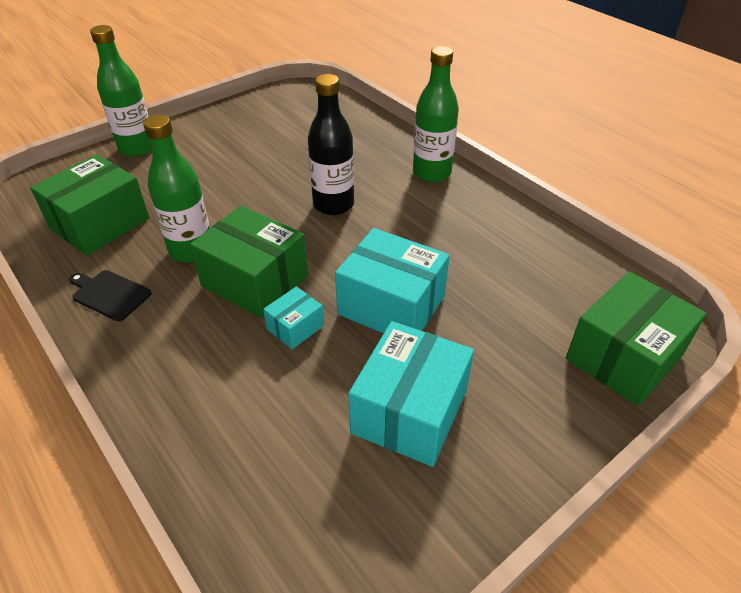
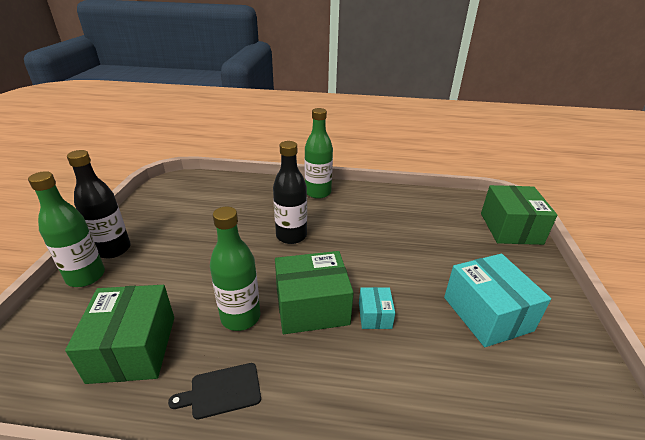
camera: 45 degrees left, 10 degrees down
(180, 135) = (113, 249): none -> black bottle
(391, 305) = (400, 269): turquoise box -> none

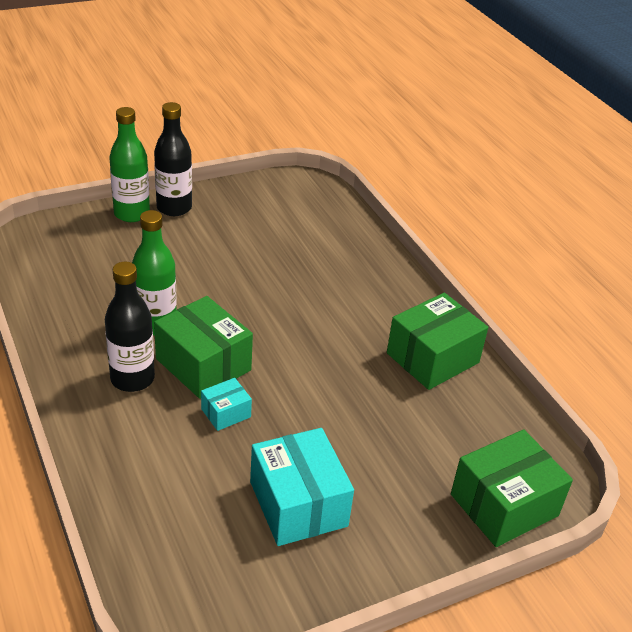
camera: 55 degrees right, 5 degrees up
(133, 348) = (82, 282): green box -> green box (432, 358)
(222, 391) = (77, 348): black cutting board -> none
(291, 236) = (296, 308): black bottle -> black bottle (132, 379)
(318, 192) = (401, 296): green bottle -> none
(487, 313) = (298, 504): turquoise box -> turquoise box turned 60 degrees counterclockwise

